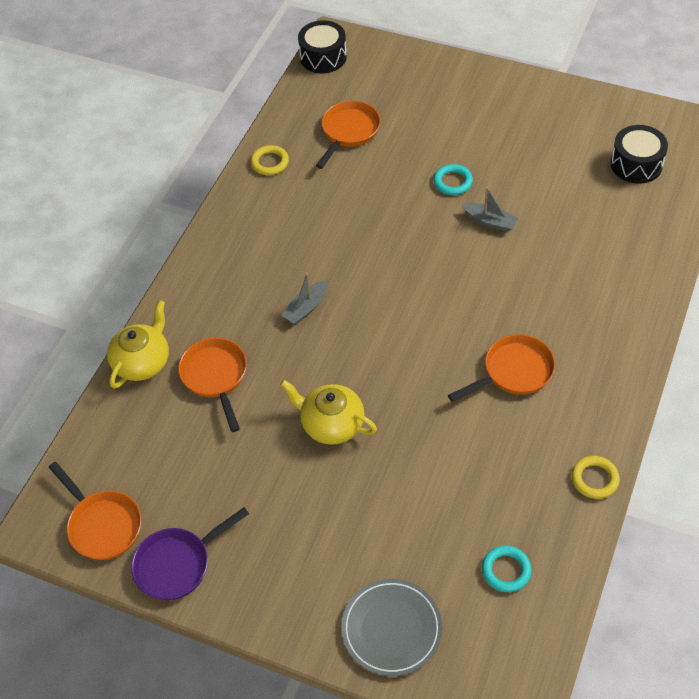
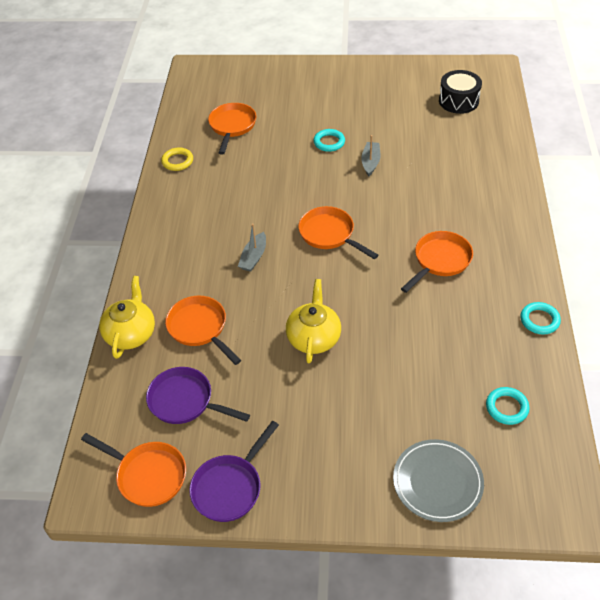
camera: 20 degrees left, 5 degrees down
(169, 456) = (185, 401): none -> purple pan
(323, 57) = (189, 81): black drum -> none
(331, 424) = (314, 338): yellow teapot -> yellow teapot turned 90 degrees clockwise
(402, 303) = (329, 234): none -> orange pan
(490, 221) = (370, 162): grey boat -> grey boat turned 90 degrees counterclockwise
(594, 479) = (539, 320): yellow ring -> turquoise ring

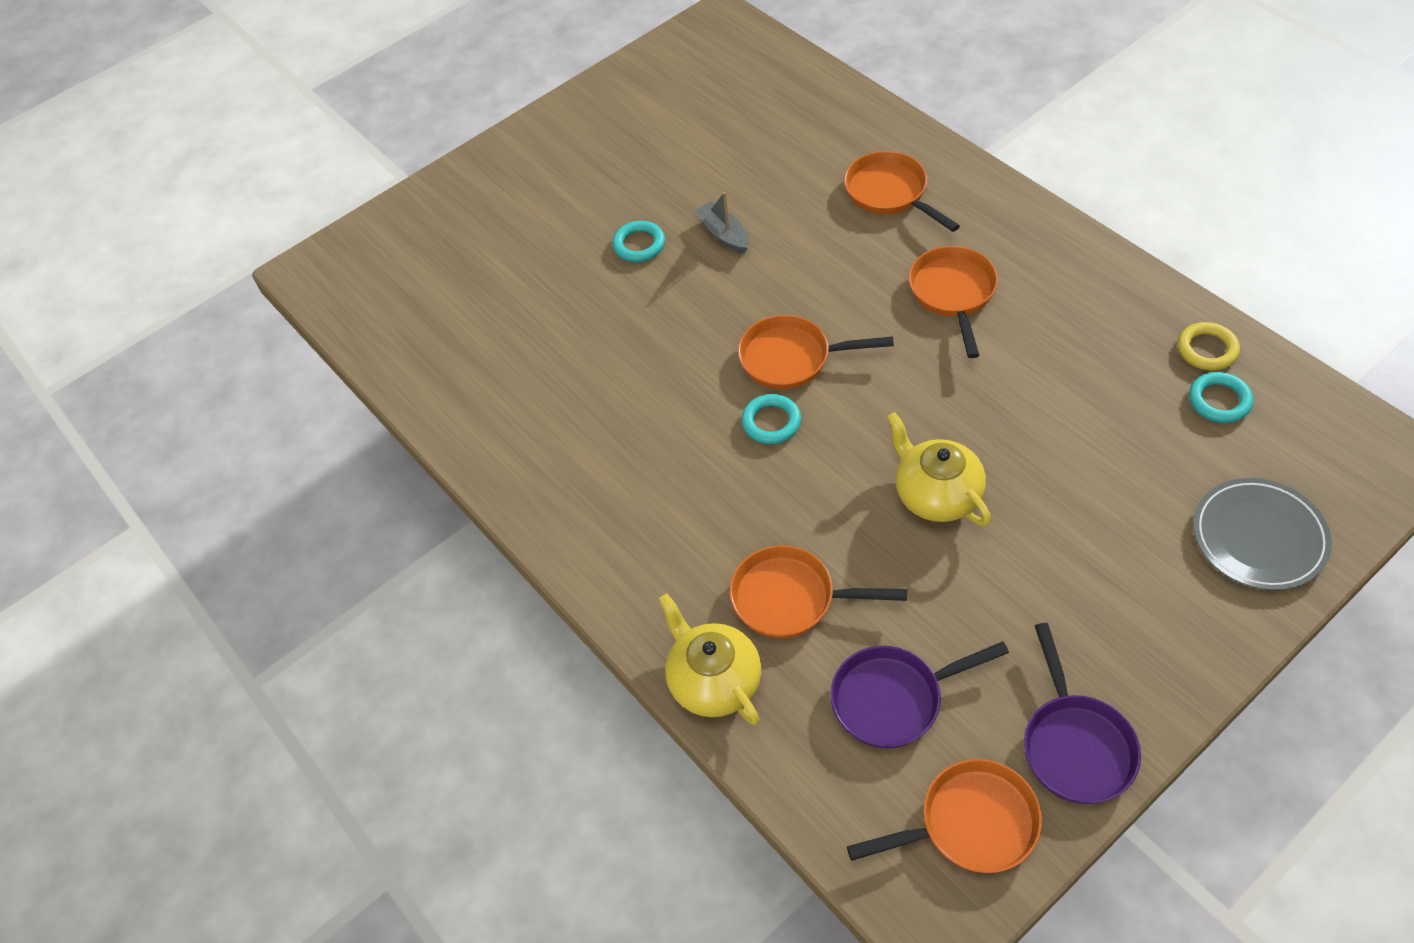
camera: 40 degrees left, 5 degrees up
(177, 161) = (465, 413): yellow ring -> yellow ring (1207, 350)
(232, 126) = (480, 313): orange pan -> orange pan (890, 193)
(253, 257) = (738, 458): grey boat -> none
(458, 101) = (729, 87): black drum -> none
(539, 320) = (1132, 281): turquoise ring -> turquoise ring (771, 422)

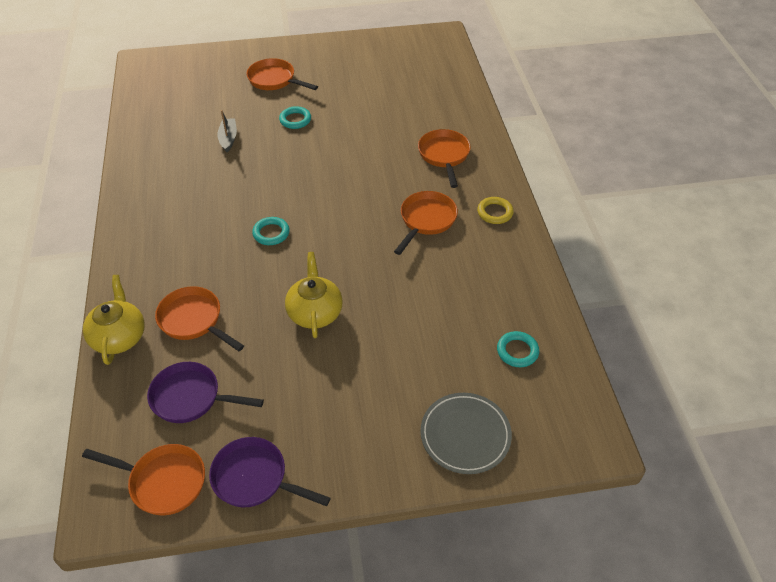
camera: 25 degrees right, 5 degrees down
(723, 234) = (340, 134): grey boat -> grey boat (228, 138)
(791, 358) = (312, 209): orange pan -> orange pan (274, 80)
(1075, 745) = (254, 478): purple pan -> purple pan turned 90 degrees clockwise
(1207, 350) = (538, 321): yellow ring -> yellow ring (495, 212)

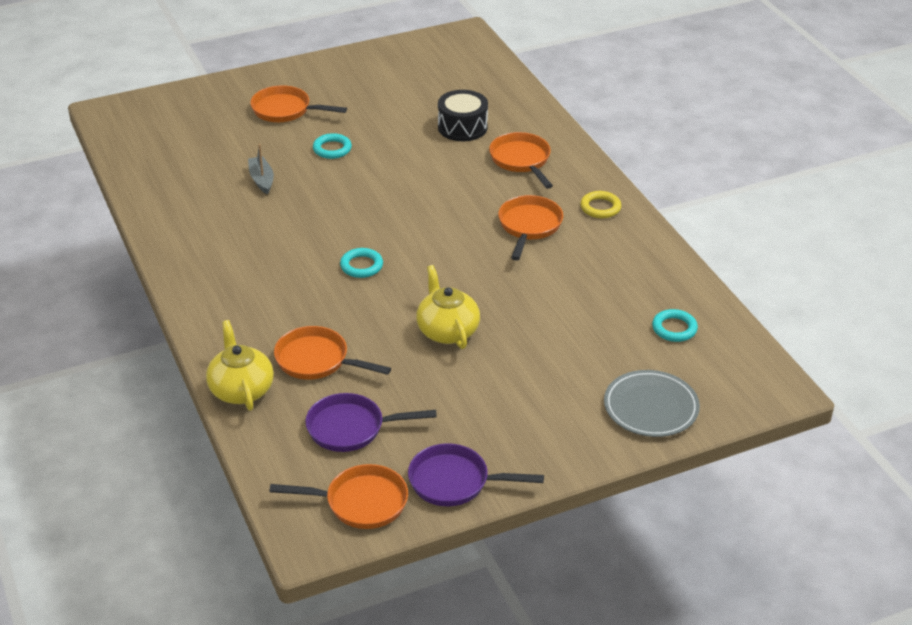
camera: 15 degrees left, 10 degrees down
(407, 117) = (462, 127): none -> black drum

